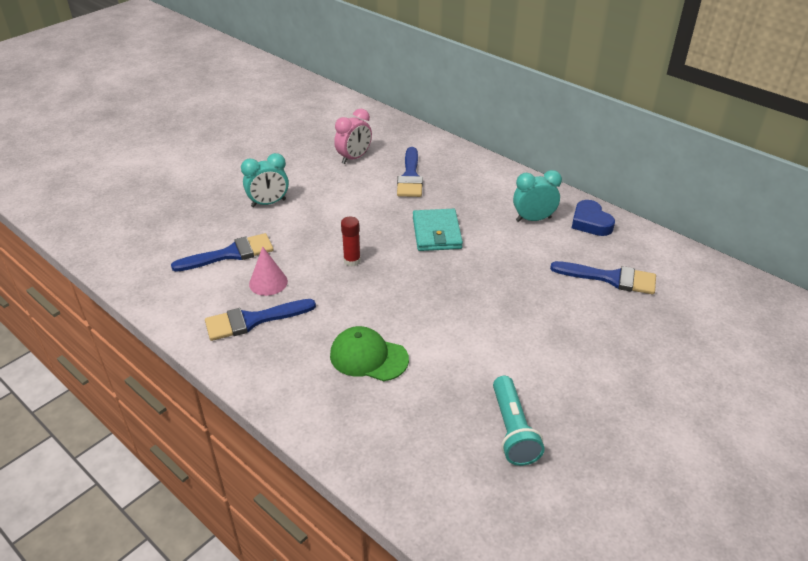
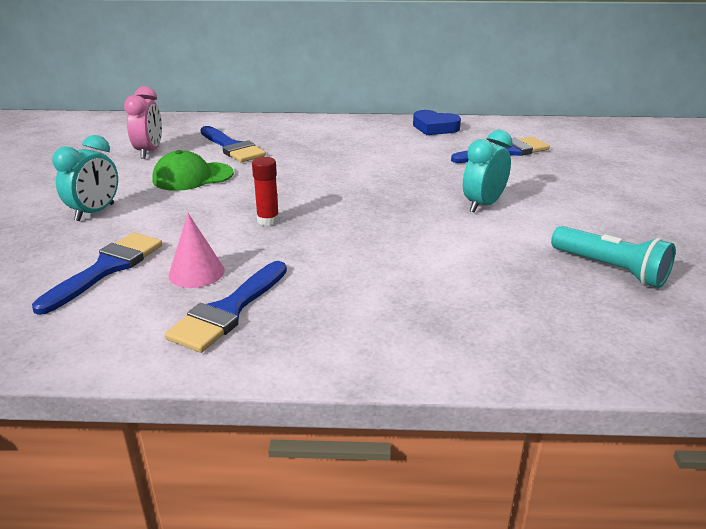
camera: 40 degrees left, 10 degrees down
(368, 357) = (406, 281): green cap -> green cap (192, 177)
(437, 233) = (320, 173): turquoise wallet -> none
(533, 219) = (388, 139): turquoise clock -> turquoise clock (483, 205)

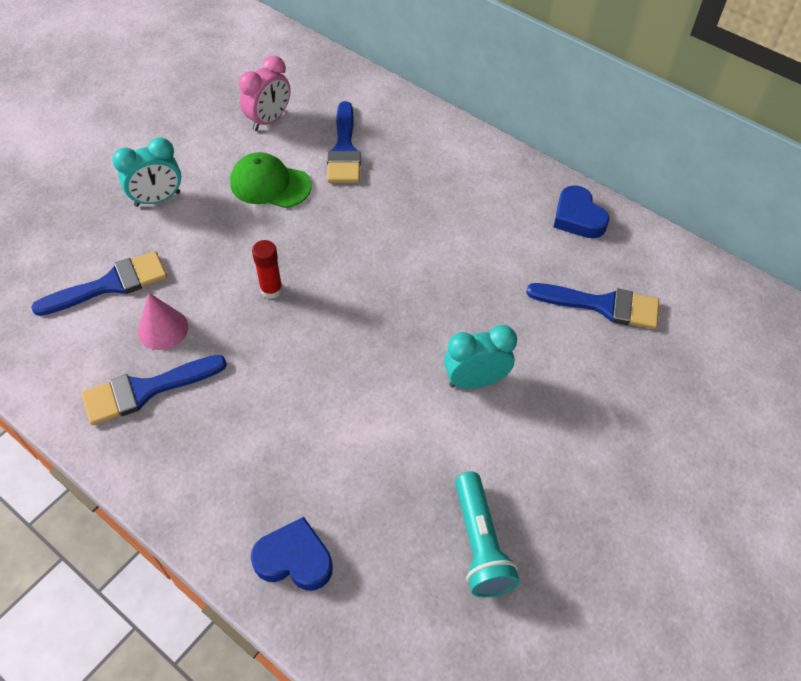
camera: 35 degrees right, 25 degrees up
(504, 340) = (294, 559): none -> blue heart

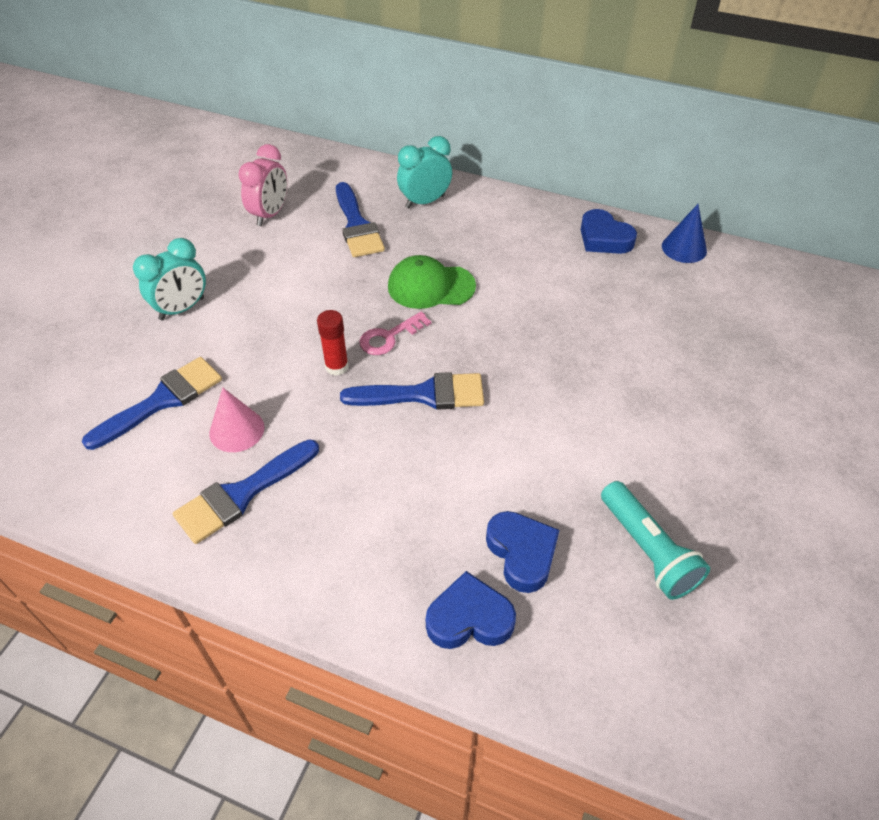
camera: 15 degrees left, 5 degrees down
(270, 184) = (295, 271): green cap -> green cap (430, 286)
(330, 272) = (389, 337): none -> pink key
(364, 513) = (522, 553): none -> blue heart
(475, 380) = (575, 401): turquoise clock -> turquoise clock (425, 202)
(602, 305) = (661, 308): blue brush -> blue brush (423, 394)
(654, 247) = (684, 248): none -> blue cone

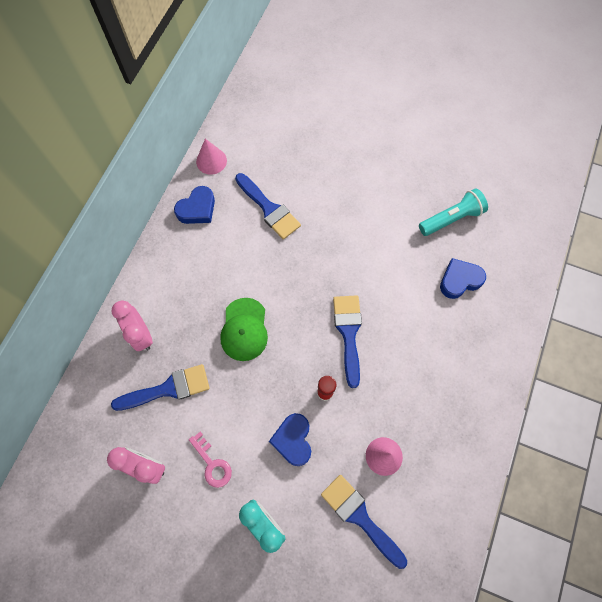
camera: 90 degrees left, 20 degrees up
(241, 494) = (434, 444): blue brush -> blue brush (269, 209)
(389, 337) = (296, 357): pink key -> pink key (212, 464)
(425, 202) = (141, 335): turquoise clock -> pink clock
(469, 618) = (500, 308): blue heart -> blue heart (293, 440)
(684, 248) = (211, 161): blue cone -> pink cone

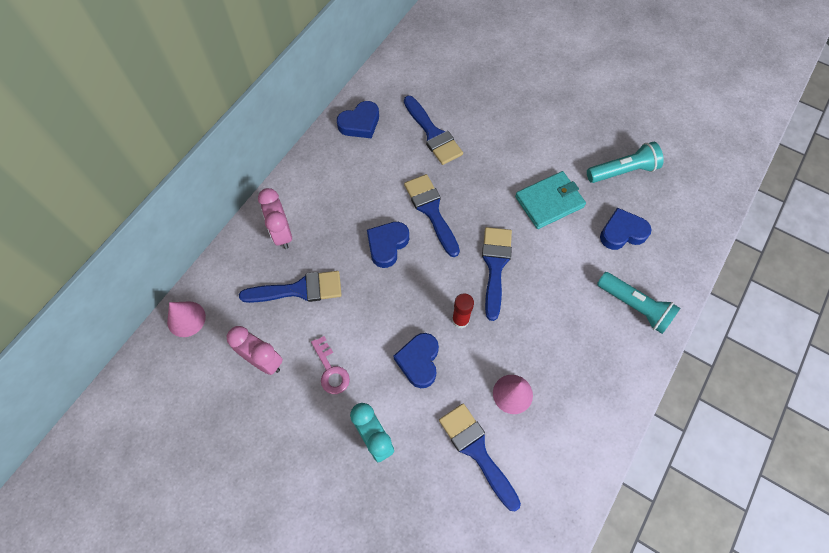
camera: 10 degrees right, 5 degrees down
(211, 161) = (382, 81): pink cone -> pink cone (186, 319)
(244, 329) = (387, 245): green cap -> blue heart
(280, 287) = (431, 211): none -> blue brush
(388, 260) = (549, 202): none -> turquoise wallet
(481, 351) = (635, 306): none -> turquoise flashlight

